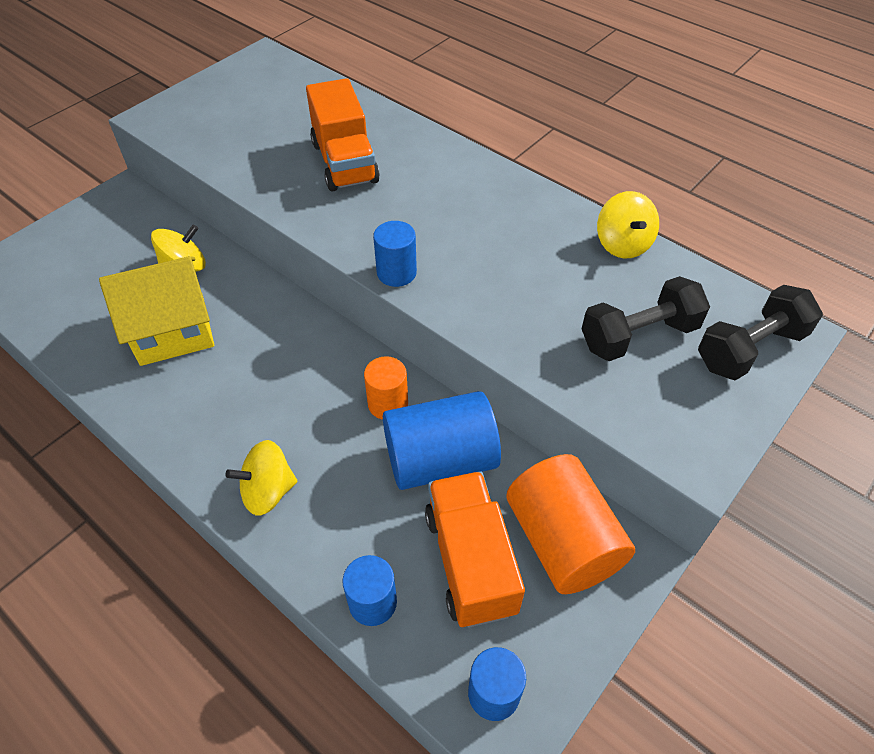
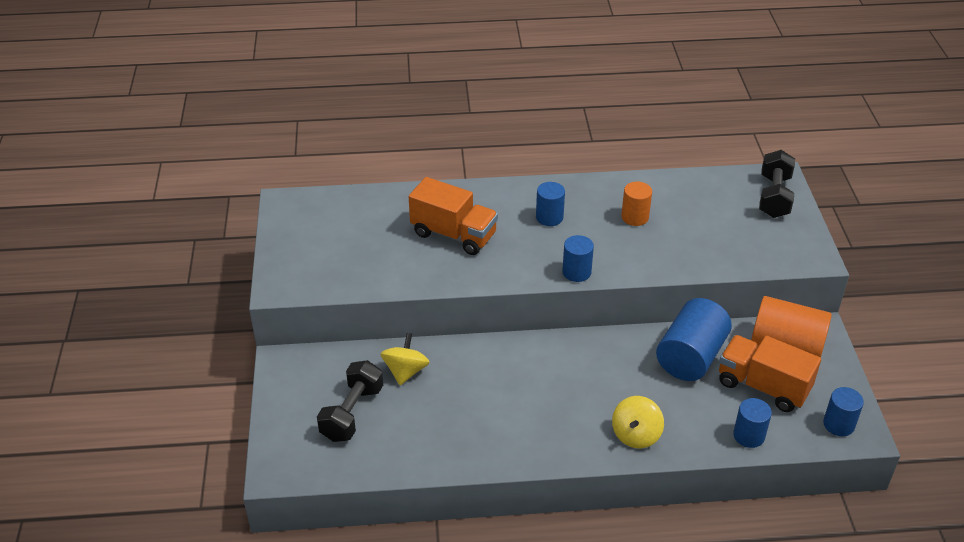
camera: 45 degrees left, 10 degrees down
(172, 330) = (458, 407): yellow house -> none
(388, 403) = (630, 352): orange cylinder -> orange cylinder (635, 217)
(454, 203) = (549, 217): none -> blue cylinder
(622, 244) = (659, 183): yellow spinning top -> none
(638, 336) = (725, 223): black dumbbell -> black dumbbell (352, 413)

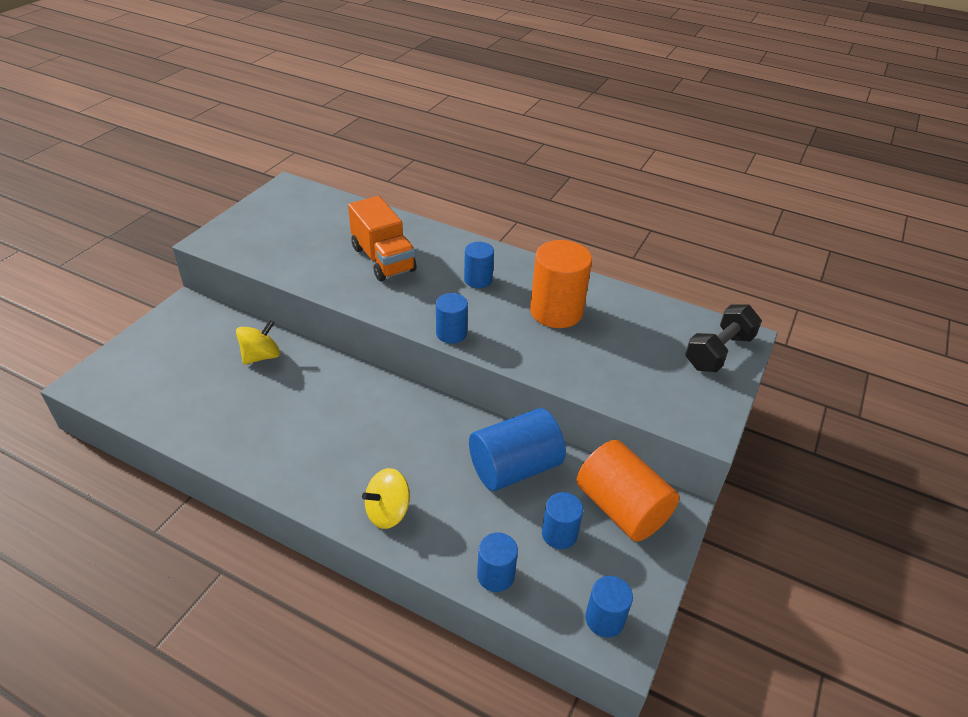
camera: 30 degrees right, 0 degrees up
(352, 413) = (186, 368): black dumbbell -> none
(635, 217) = (556, 311): orange cylinder -> orange cylinder, size x1.79
(763, 386) = (559, 534): orange truck -> blue cylinder

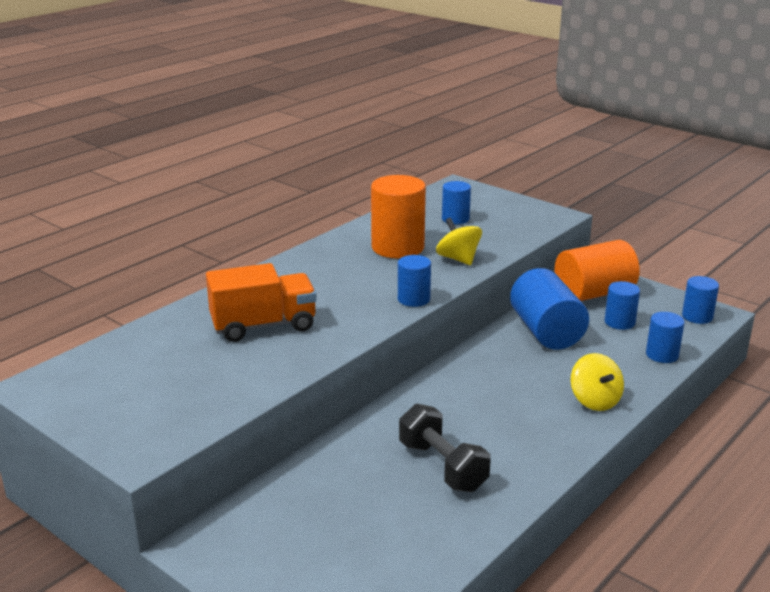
camera: 75 degrees left, 15 degrees down
(261, 356) = (340, 475): yellow spinning top -> yellow spinning top (458, 259)
(478, 279) = (330, 277): blue cylinder -> blue cylinder (455, 219)
(718, 352) = (473, 196): black dumbbell -> black dumbbell (442, 466)

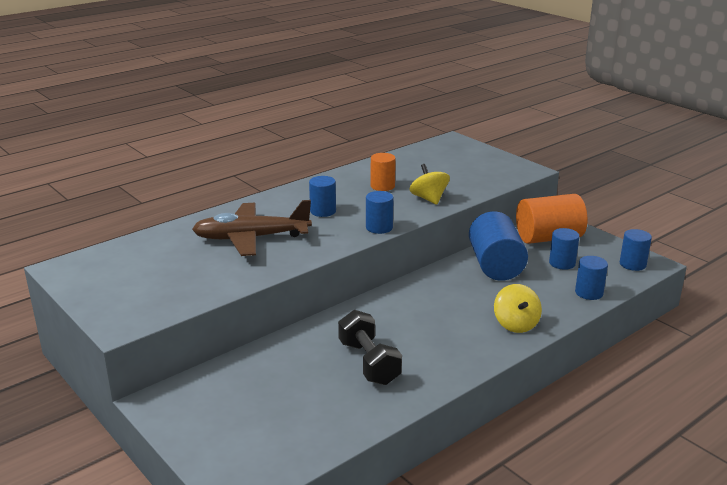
camera: 10 degrees right, 0 degrees up
(263, 326) = (251, 238): orange truck -> brown plane
(397, 247) = (382, 186): orange cylinder -> orange cylinder, size x0.56
(455, 219) = (439, 167): blue cylinder -> blue cylinder (323, 211)

